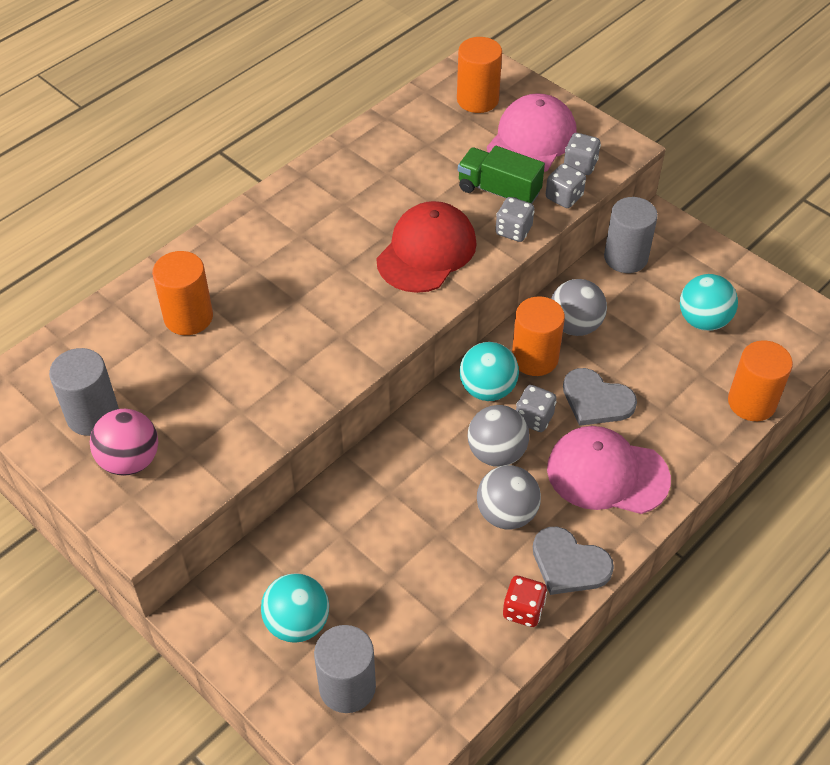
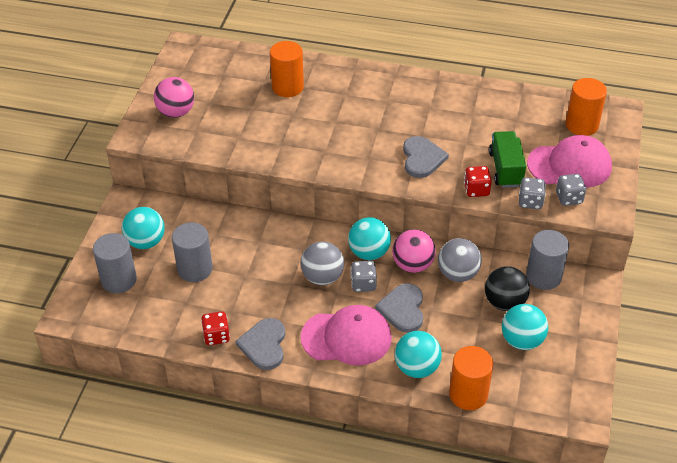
camera: 60 degrees right, 5 degrees down
(92, 415) = (195, 85): grey cylinder -> grey cylinder (195, 269)
(426, 251) = (422, 158): red cap -> grey heart
(506, 514) = (280, 300): grey ball -> none
(513, 231) = (476, 190): grey dice -> red dice
(534, 358) = (413, 265): orange cylinder -> pink ball
(607, 473) = (346, 337): pink cap -> pink cap turned 105 degrees clockwise
(642, 307) = (504, 302): none -> black ball
(690, 429) = (416, 368): none -> turquoise ball

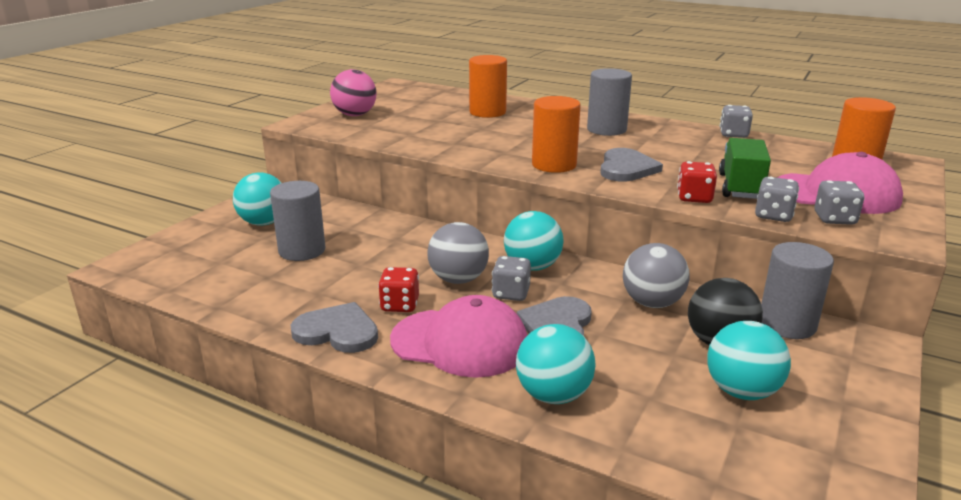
camera: 15 degrees right, 20 degrees down
(119, 280) = (206, 247): grey cylinder -> grey cylinder (606, 129)
(216, 336) = (280, 312): red dice -> red dice (400, 305)
(264, 345) = (337, 331): grey heart -> grey heart turned 90 degrees clockwise
(413, 265) = (588, 286): pink ball -> none
(468, 394) = (631, 446): orange cylinder -> orange cylinder (554, 165)
(492, 90) = (733, 134): none -> grey dice

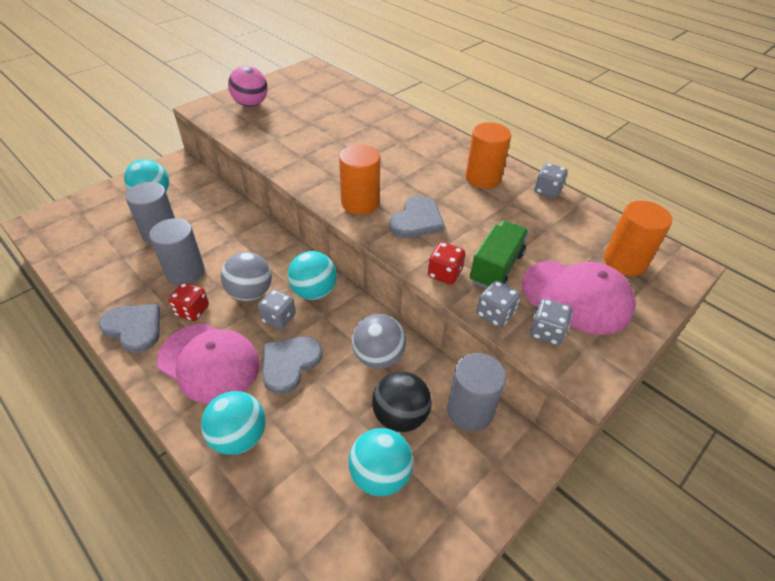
camera: 15 degrees right, 20 degrees up
(487, 112) = (357, 119): orange cylinder -> orange cylinder (483, 178)
(606, 129) = (439, 162): grey cylinder -> grey cylinder (185, 272)

